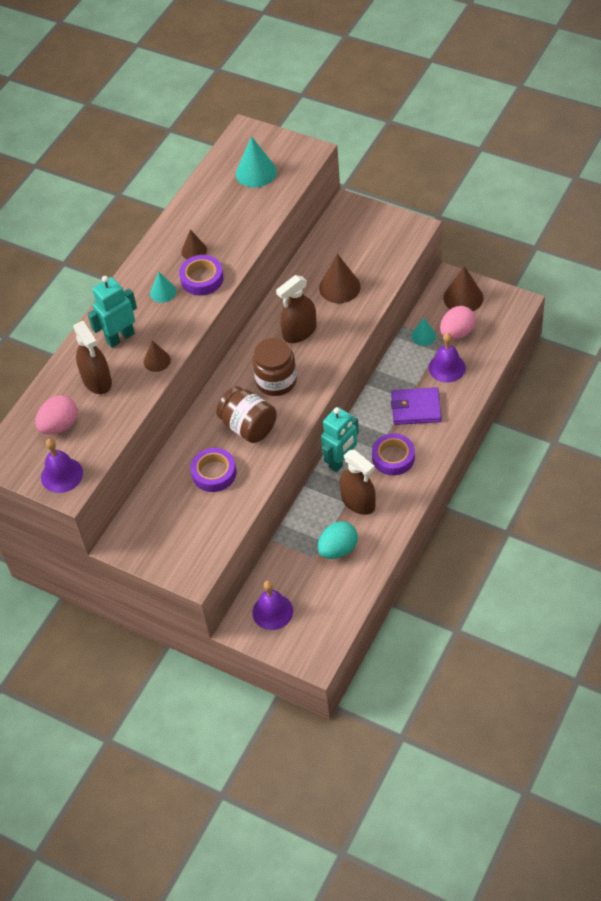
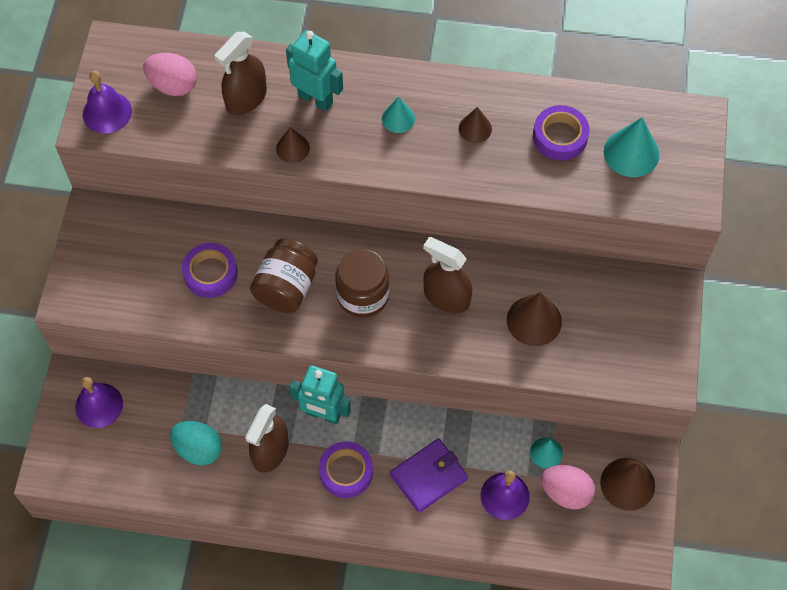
camera: 65 degrees right, 10 degrees up
(202, 279) = (433, 152): purple tape -> purple tape (560, 137)
(416, 408) = (428, 476): purple wallet -> purple wallet turned 75 degrees clockwise

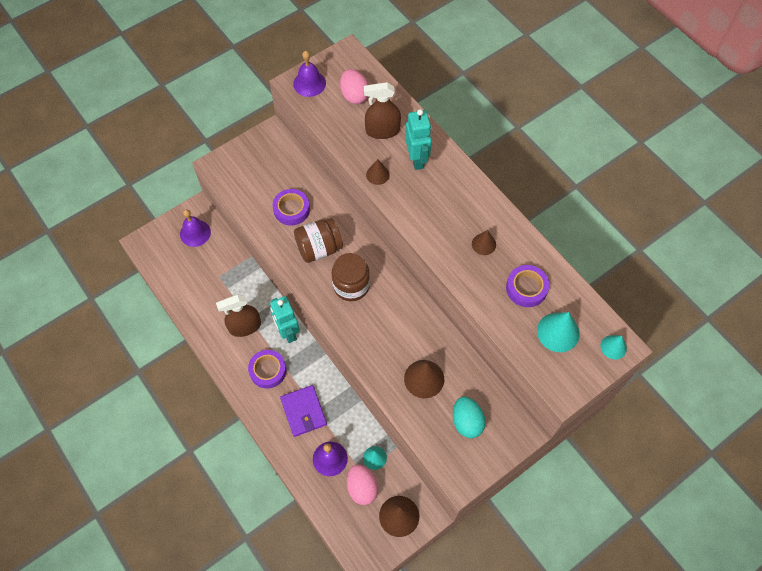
camera: 45 degrees right, 0 degrees up
(198, 449) = (215, 294): turquoise egg -> turquoise egg (467, 422)
(398, 118) = (448, 204): turquoise cone -> turquoise cone (613, 347)
(428, 476) = (303, 411): purple wallet -> purple wallet turned 60 degrees clockwise
(446, 297) = (392, 325): brown spray bottle -> none

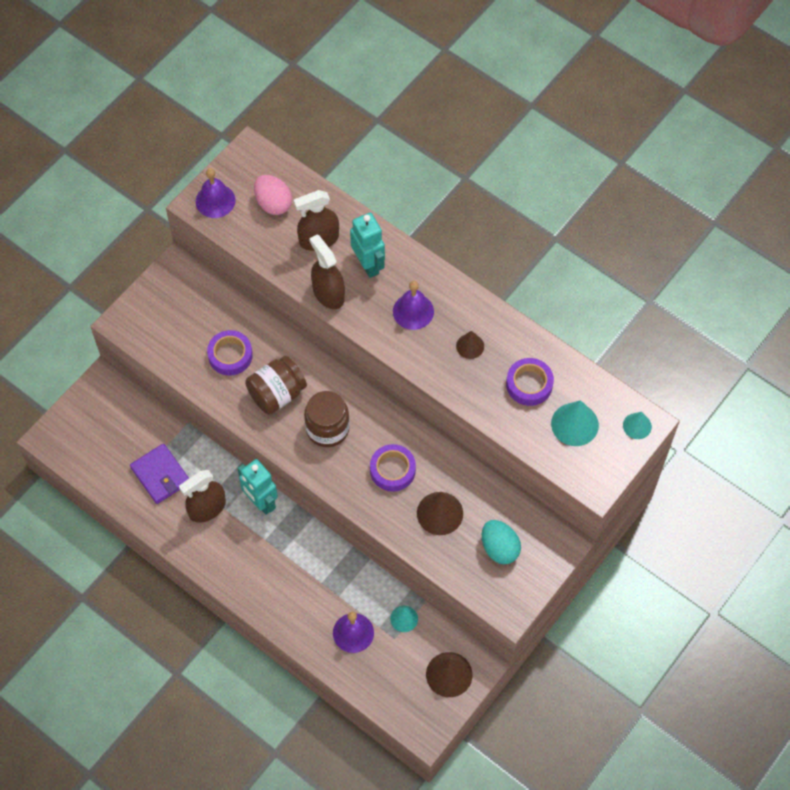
camera: 15 degrees left, 0 degrees up
(195, 233) = (109, 410): purple bell -> purple bell (413, 311)
(268, 370) = (251, 552): purple tape -> purple tape (392, 470)
(303, 411) = (307, 588): purple wallet -> purple wallet (160, 475)
(362, 488) = (399, 655): pink egg -> none
(377, 174) = (328, 293): brown cone -> brown spray bottle

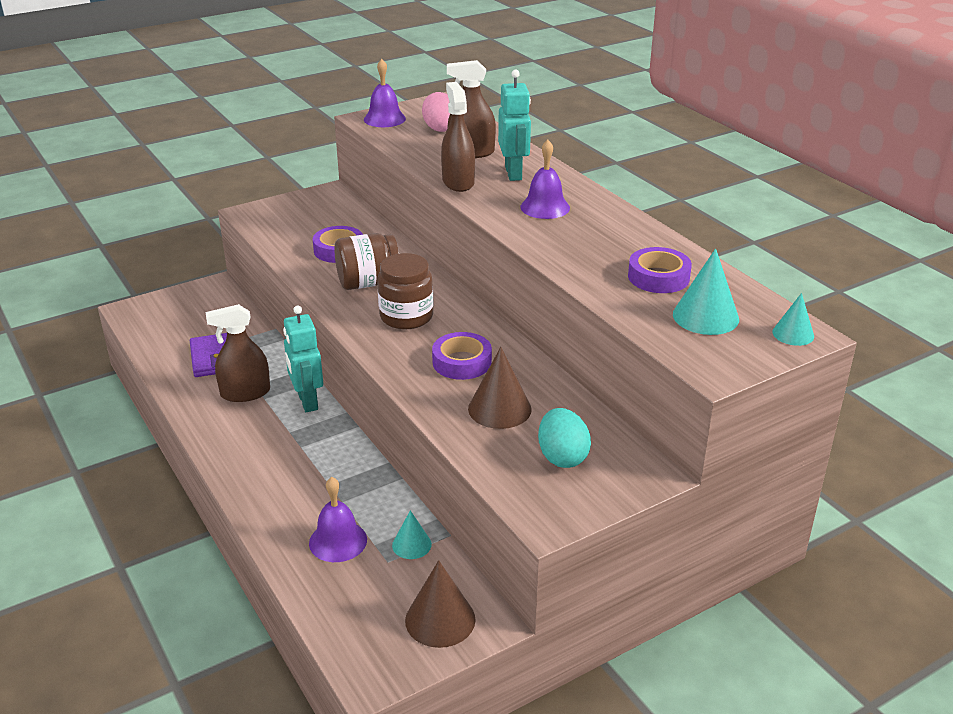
camera: 20 degrees right, 30 degrees down
(470, 346) = (598, 239): brown cone -> none

